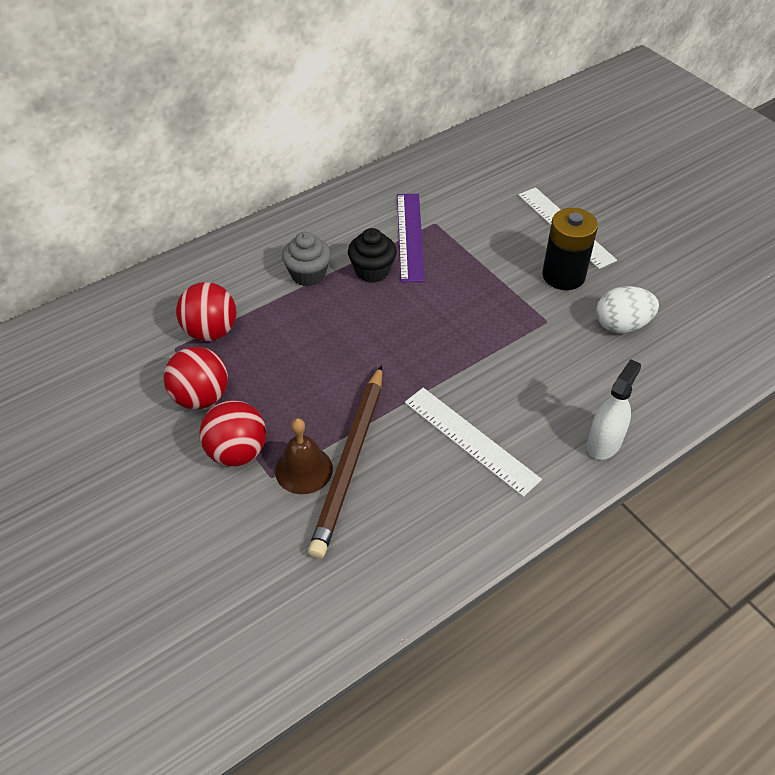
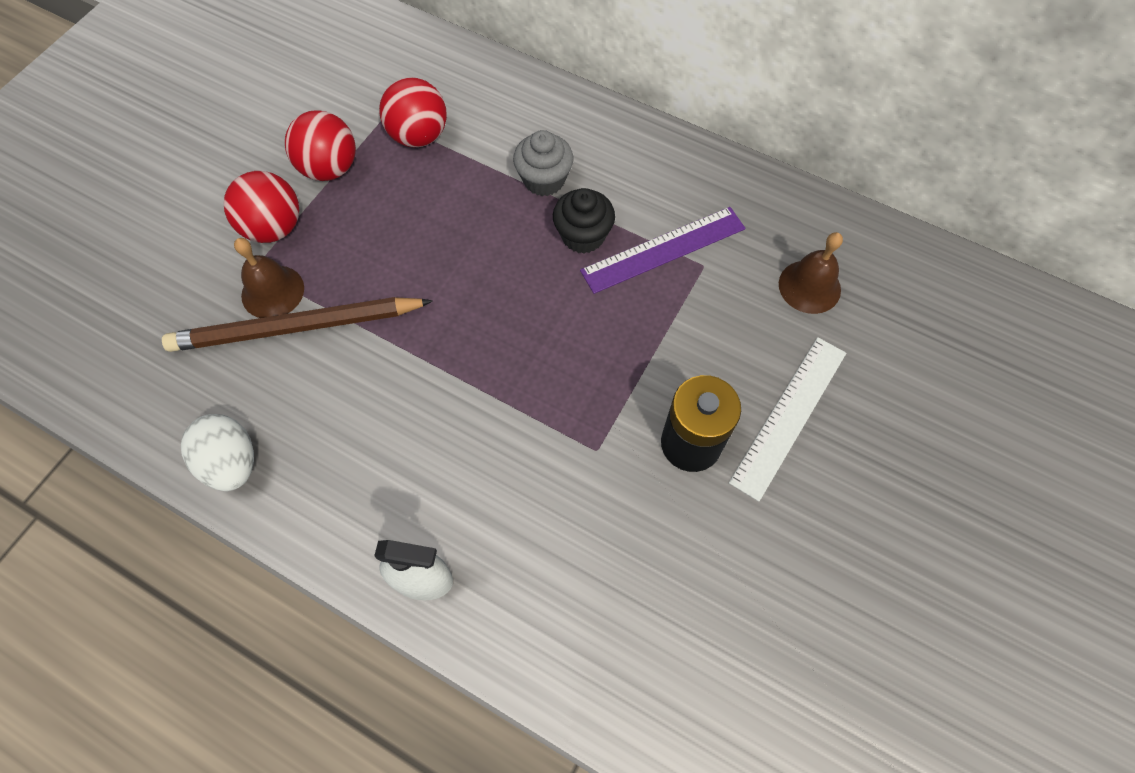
camera: 65 degrees right, 15 degrees up
(470, 440) = (369, 430): white ruler -> none
(479, 184) = (809, 286): none -> brown bell
(621, 325) = (635, 543): white egg -> white egg (232, 462)

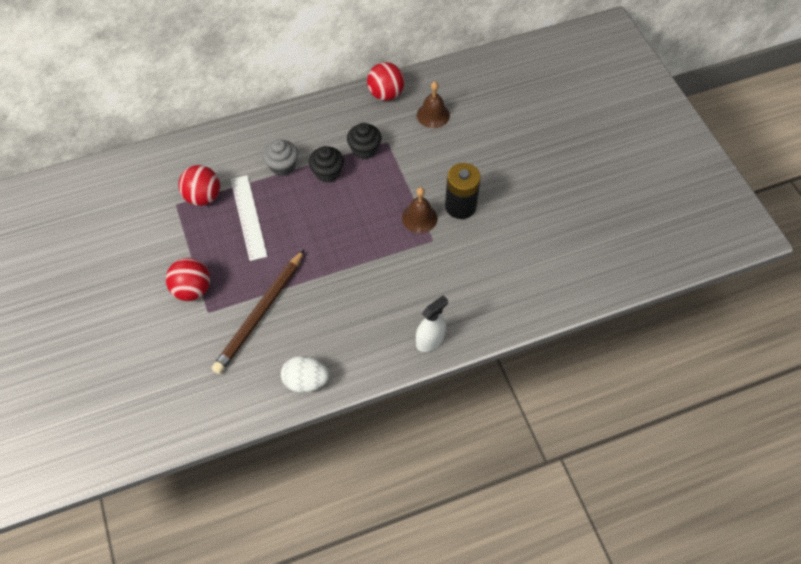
camera: 50 degrees left, 5 degrees down
(272, 291) = (229, 312): brown bell -> brown bell (419, 218)
(330, 168) = (182, 245): red ball -> red ball (386, 94)
(663, 249) = (364, 150): purple ruler -> black cupcake
(789, 416) = (480, 165): white ruler -> white ruler (248, 217)

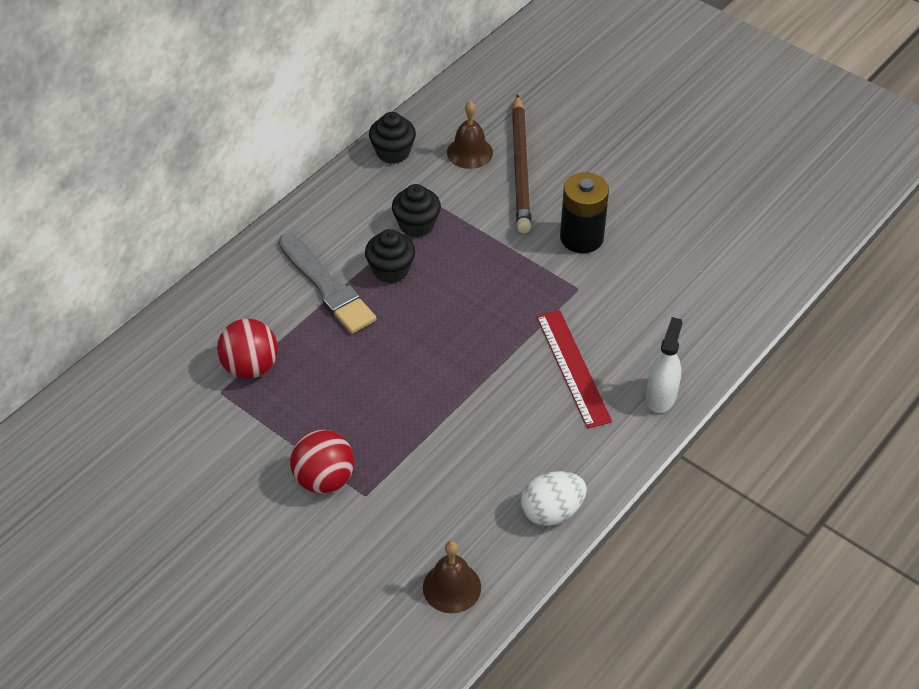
camera: 30 degrees left, 10 degrees down
(248, 217) = (329, 364): white ruler -> none
(260, 313) = (435, 465): brown pencil -> brown pencil (521, 167)
(282, 166) = (327, 287): grey cupcake -> grey brush
(386, 94) = (393, 152): red ball -> black cupcake
(389, 292) = (572, 368): none -> red ruler
(419, 218) = (543, 271): brown bell -> brown bell (452, 587)

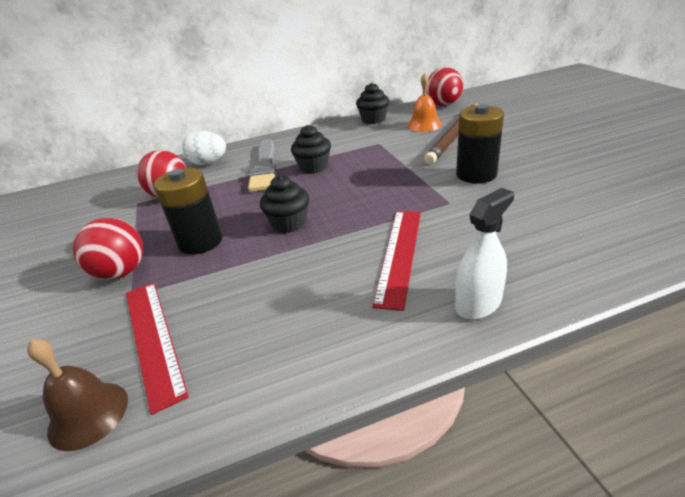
camera: 35 degrees right, 15 degrees down
(367, 417) = (200, 242): none -> black battery
(416, 225) = (354, 150): black cupcake -> black cupcake (289, 223)
(435, 521) = (153, 338): none -> red ruler
(467, 99) = (443, 105): none -> red ball
(469, 152) = (424, 125): brown bell -> orange bell
(552, 511) = (264, 377): white egg -> white egg (208, 163)

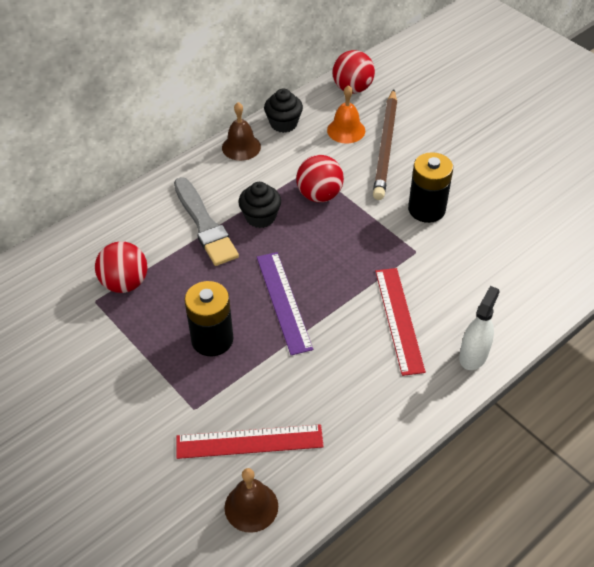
camera: 25 degrees left, 15 degrees up
(121, 272) = (162, 389): red ball -> red ball (319, 195)
(153, 338) = (249, 441): red ruler -> red ruler turned 45 degrees counterclockwise
(208, 163) = (129, 225): white egg -> none
(289, 223) = (284, 301): black cupcake -> purple ruler
(330, 129) = (241, 147): none -> brown bell

